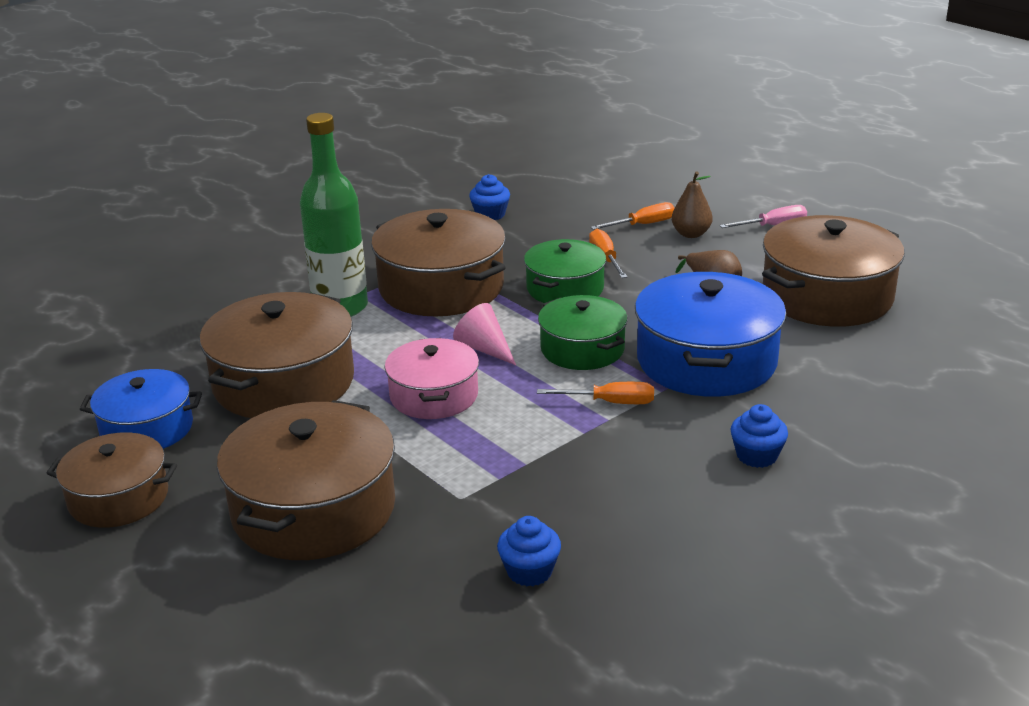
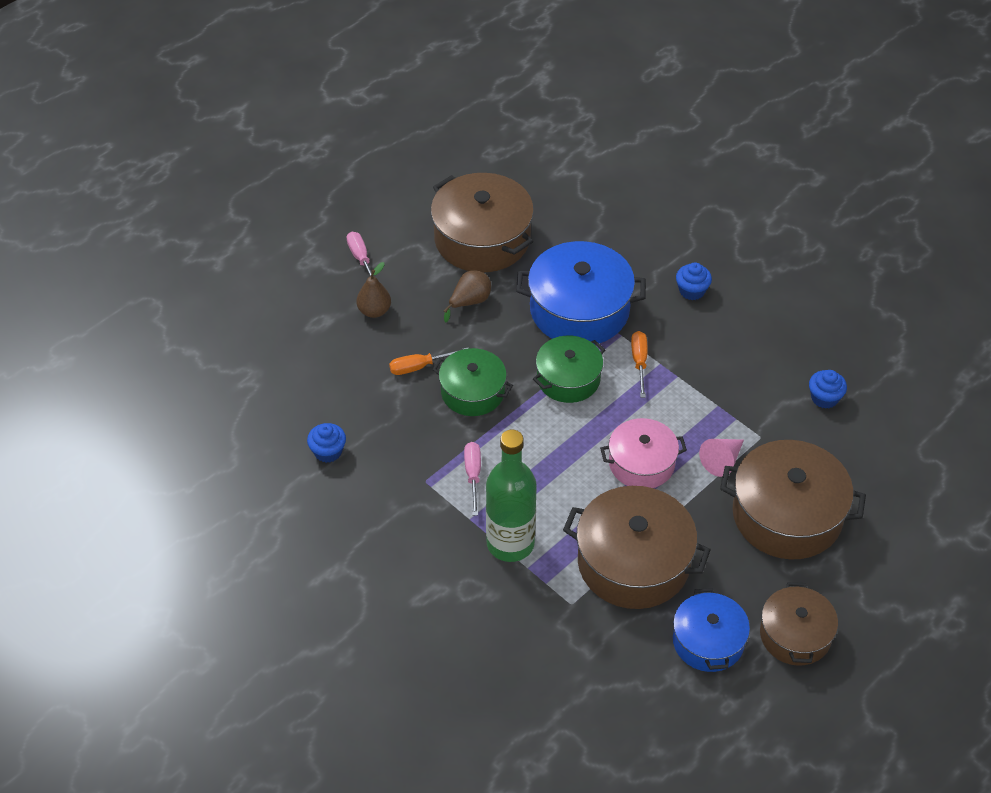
camera: 95 degrees left, 20 degrees up
(441, 287) = (473, 475): brown pot -> pink screwdriver
(484, 348) = (572, 438): pink cone -> pink cone (722, 461)
(642, 225) = (355, 342): orange screwdriver -> none

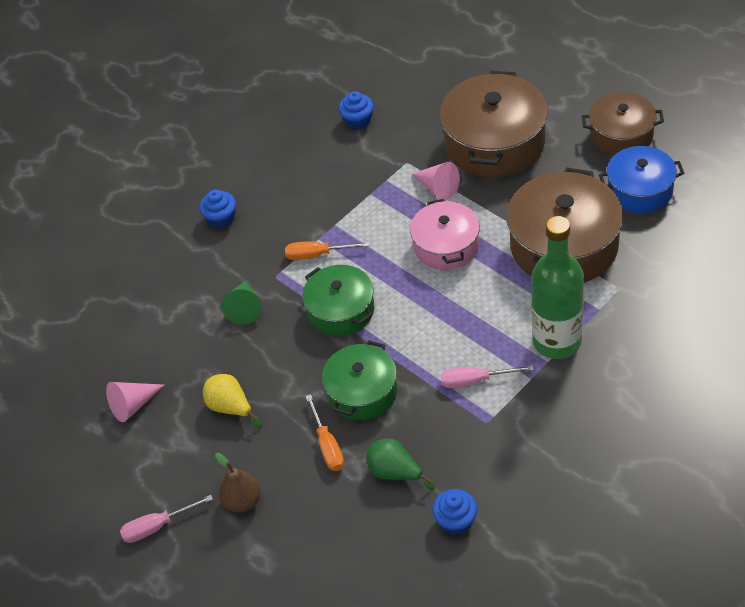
camera: 85 degrees left, 0 degrees up
(383, 412) = (395, 473): none -> green pear
(469, 302) = (231, 408): brown pear -> yellow pear
(482, 239) = (133, 405): brown pot -> pink cone
(579, 310) = (245, 308): blue pot -> green cone

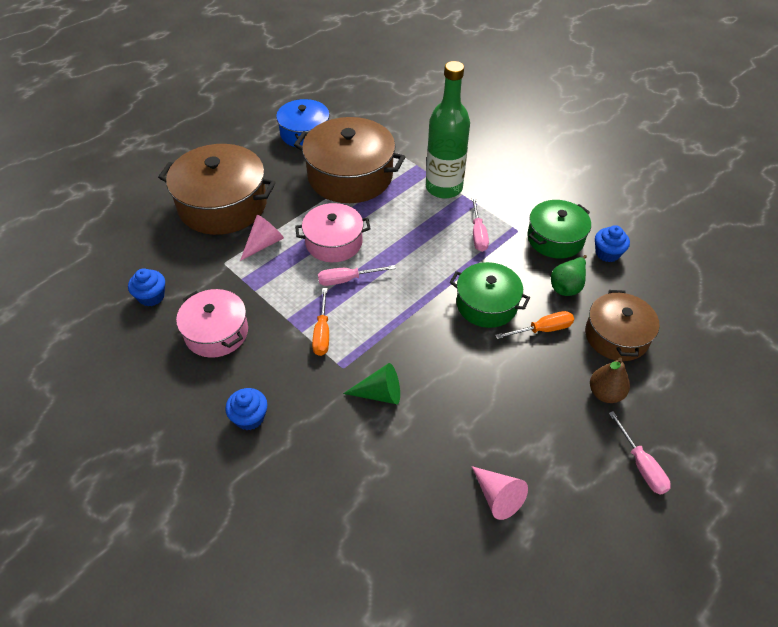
camera: 95 degrees left, 0 degrees up
(231, 408) = (502, 404): yellow pear -> none
(315, 176) = (216, 332): none -> pink pot
(341, 310) = (394, 316): green pot -> green pot (555, 238)
(390, 265) = (347, 280): none -> pink screwdriver
(621, 135) = (243, 136): brown pot -> brown pot (616, 336)

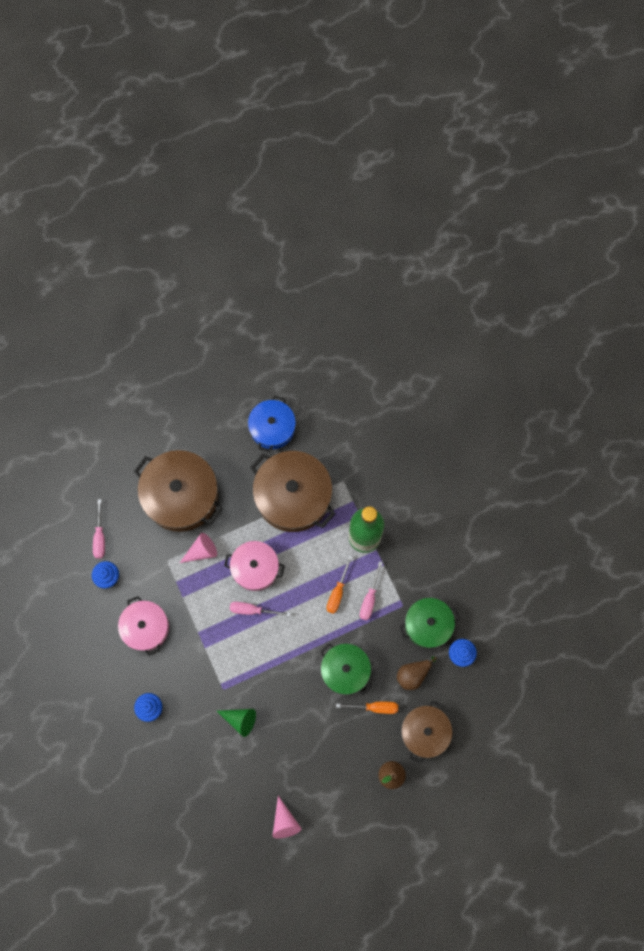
camera: 20 degrees right, 25 degrees up
(322, 333) = (218, 654): orange screwdriver -> orange screwdriver (337, 592)
(567, 286) = (413, 674): green pear -> brown pear
(641, 465) = (385, 834): pink screwdriver -> pink screwdriver (100, 537)

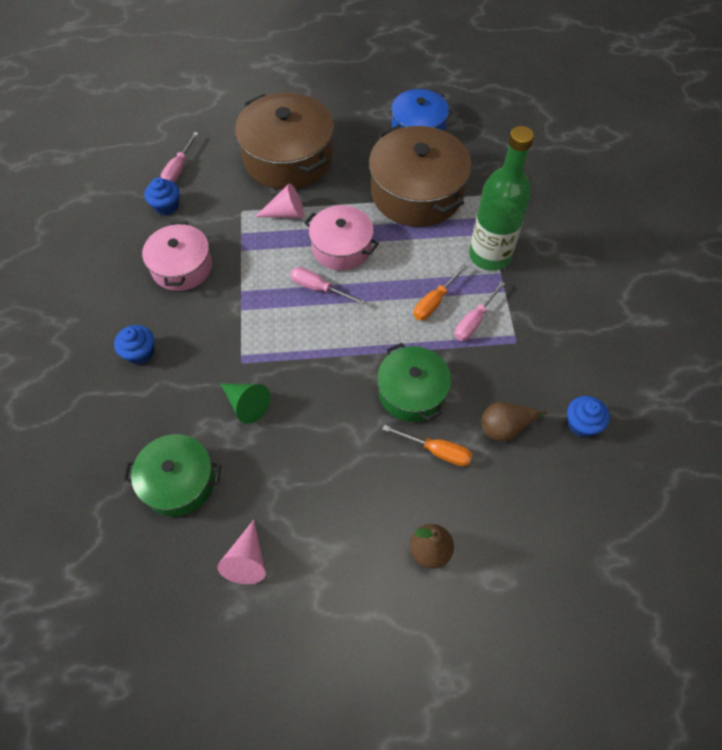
camera: 20 degrees right, 15 degrees down
(425, 731) = (499, 508): brown pot -> none
(428, 624) = (544, 374): green pot -> green pot (179, 482)

